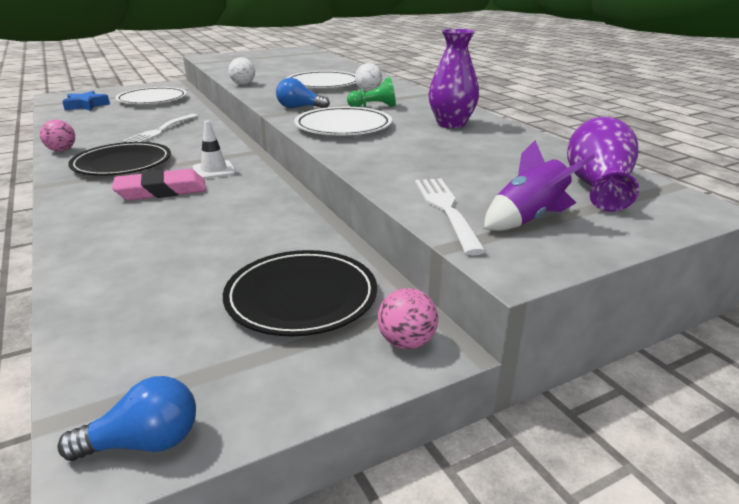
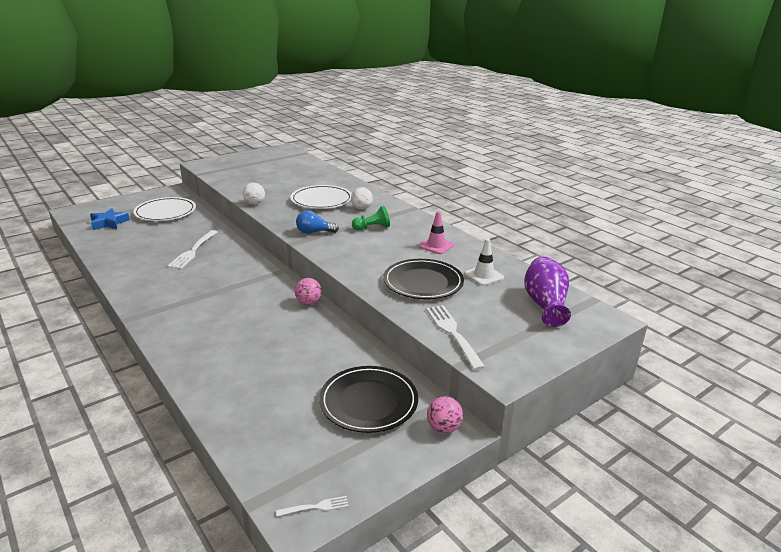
camera: 10 degrees left, 0 degrees up
(61, 150) = (121, 279): pink ball -> pink ball (308, 302)
(122, 163) = (181, 291): black plate -> black plate (423, 282)
(144, 442) = (315, 507): blue light bulb -> white fork
(161, 191) = (228, 317): pink eraser -> none
(214, 170) = (259, 293): white traffic cone -> white traffic cone (484, 276)
(343, 126) = (357, 253): white plate -> none
(451, 124) = (436, 246): purple vase -> pink traffic cone
(528, 219) = (506, 337): purple rocket -> none

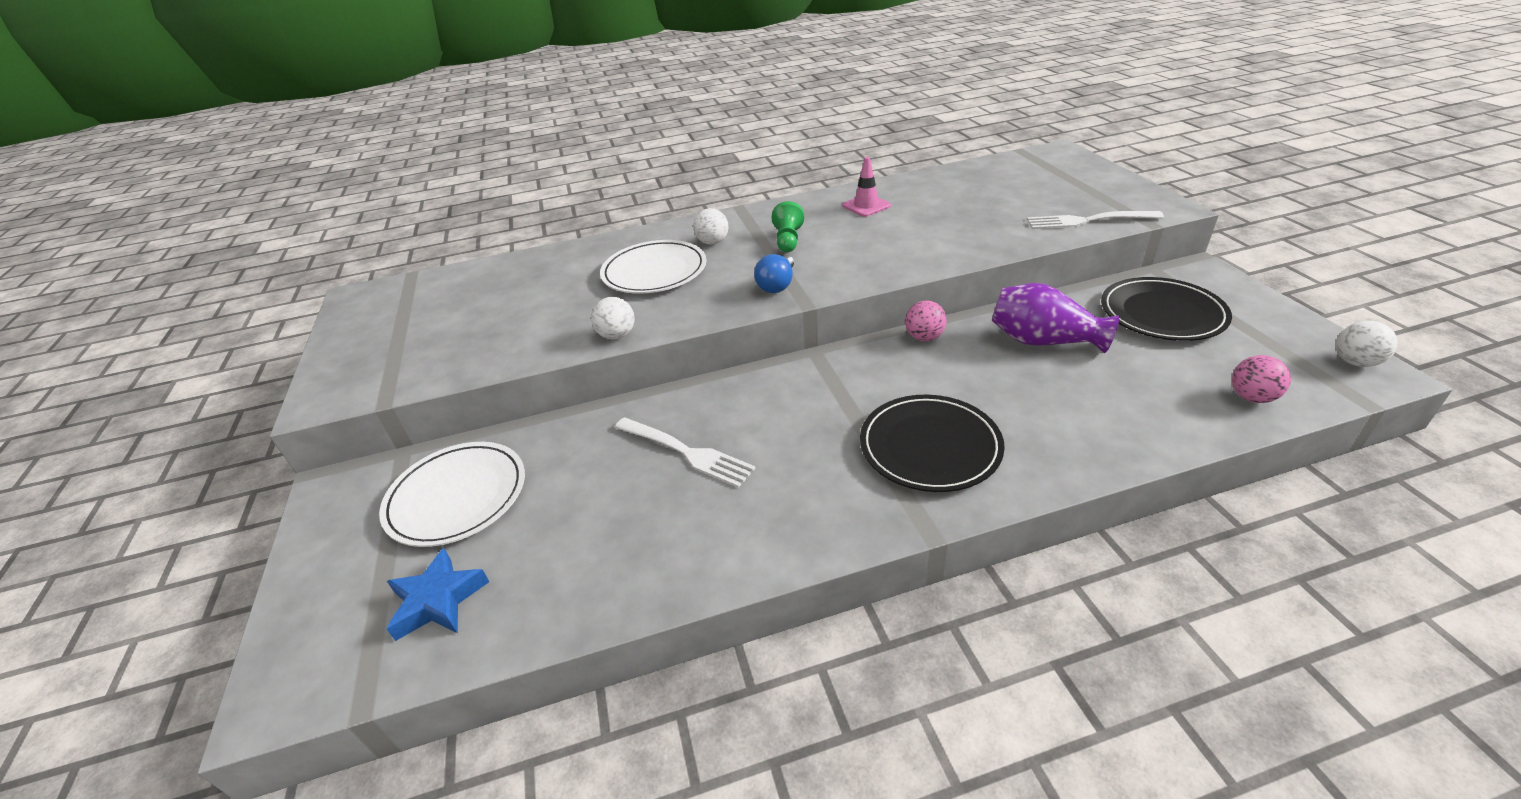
camera: 65 degrees left, 10 degrees up
(315, 507) = (1355, 362): white fork -> white ball
(423, 282) = (964, 224): black plate -> black plate (930, 446)
(443, 428) = (1201, 276): pink ball -> pink ball (1251, 397)
(484, 276) = (956, 190): white traffic cone -> none
(545, 304) = (1027, 171): purple vase -> purple vase (1043, 341)

